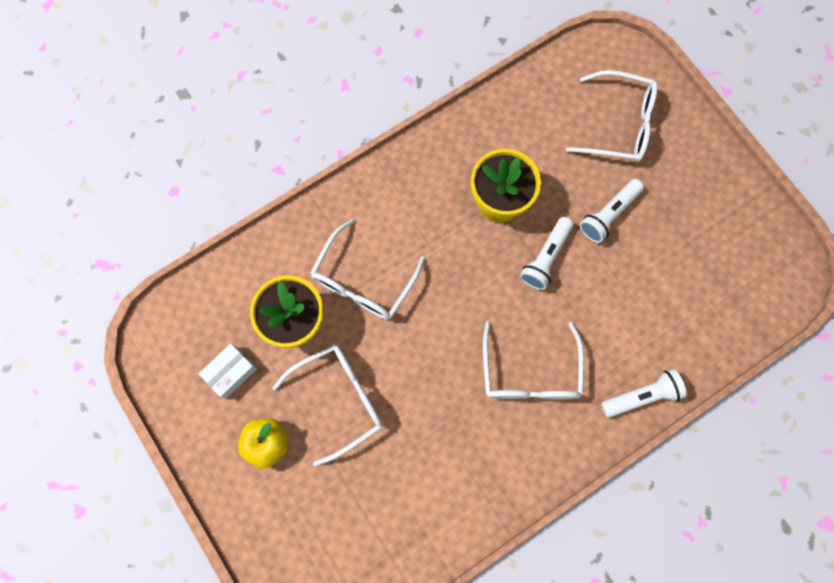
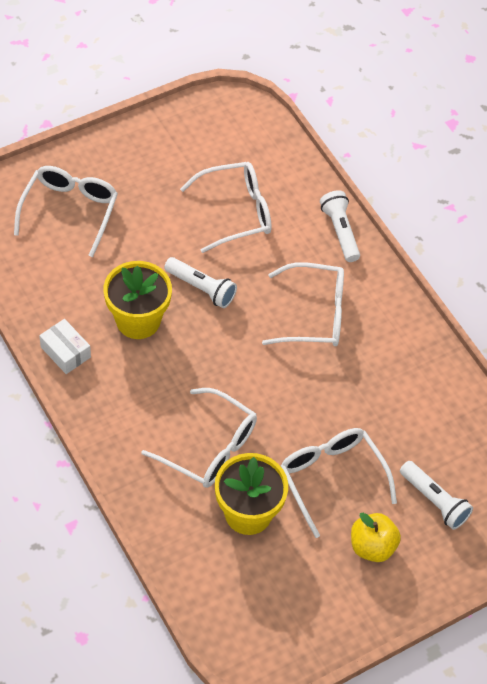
camera: 90 degrees left, 20 degrees down
(231, 372) = (298, 579): white box -> white box (65, 352)
(608, 214) = (163, 232): white flashlight -> white flashlight (434, 501)
(647, 285) = (236, 212): none -> white glasses

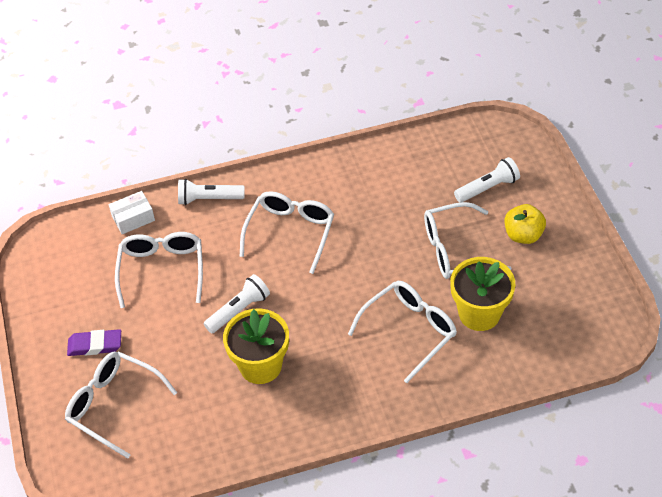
camera: 70 degrees left, 5 degrees down
(65, 352) = (280, 431): white box -> white box (133, 218)
(134, 180) = (95, 345): none -> purple eraser

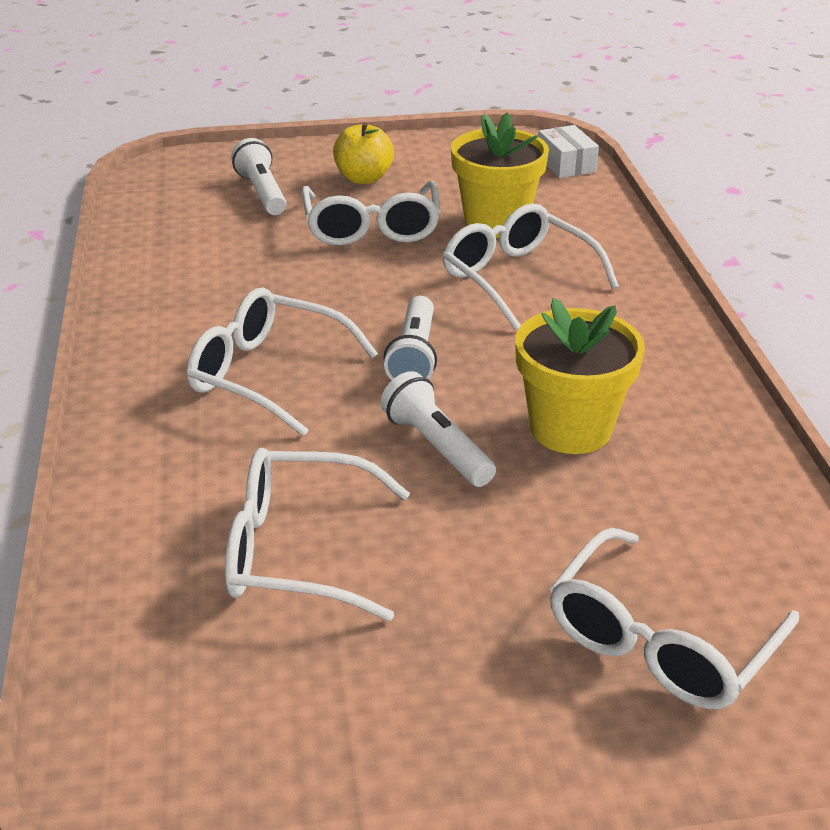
camera: 85 degrees left, 15 degrees down
(95, 345) = (488, 673): purple eraser -> none
(133, 218) = (120, 594): white box -> white box (566, 164)
(209, 199) = (126, 471): white flashlight -> white flashlight (414, 356)

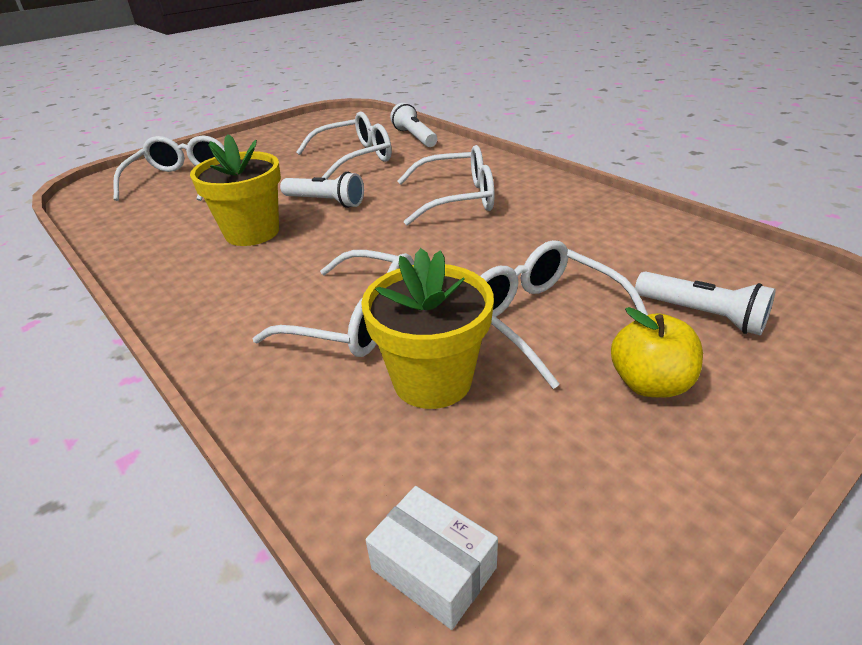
camera: 150 degrees right, 0 degrees up
(414, 356) = (382, 235): white flashlight -> white flashlight (415, 137)

